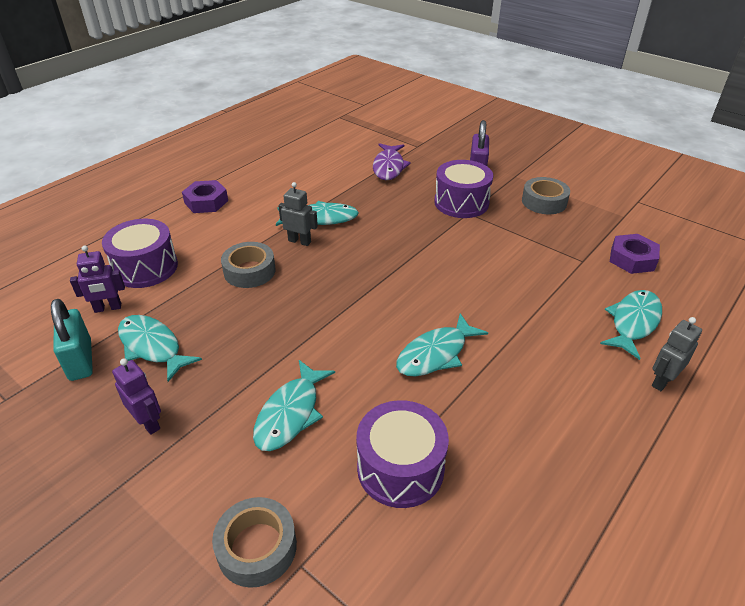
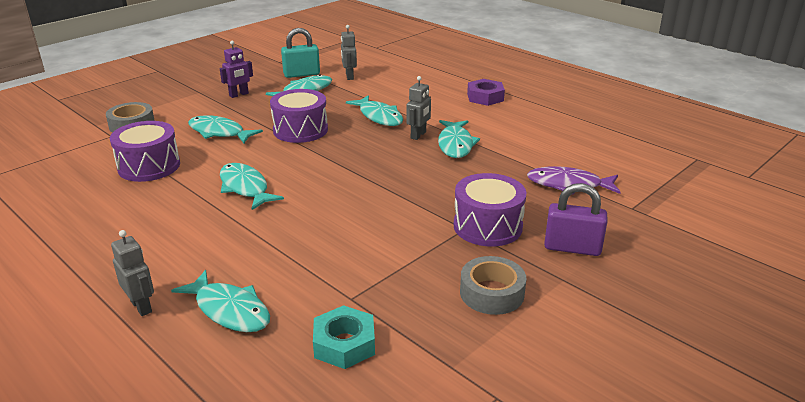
camera: 95 degrees right, 10 degrees down
(108, 308) = (349, 76): purple robot -> grey robot
(145, 267) = (392, 83): purple drum -> purple drum (300, 130)
(249, 271) = (379, 117): grey tape -> turquoise fish
(632, 259) = (344, 344): purple nut -> turquoise nut

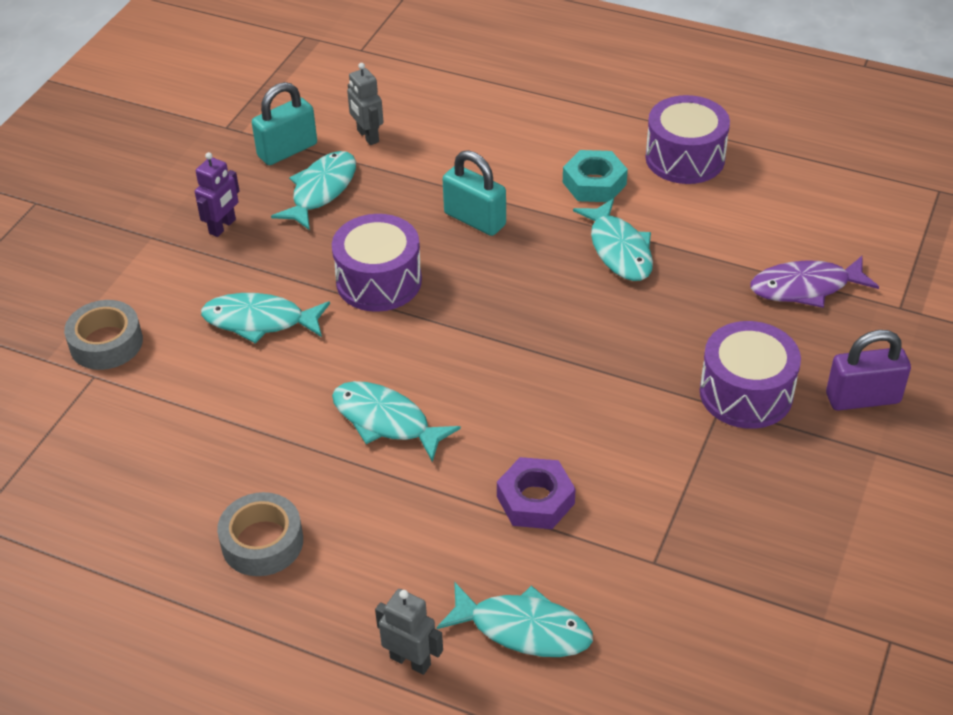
camera: 20 degrees left, 15 degrees up
(149, 166) = (211, 422): purple drum -> purple drum (685, 158)
(344, 344) = (690, 629): turquoise nut -> turquoise nut (594, 183)
(379, 117) = (475, 219): turquoise fish -> turquoise padlock
(418, 135) = (556, 244): grey robot -> none
(485, 97) = (602, 134): purple nut -> purple nut (535, 500)
(491, 293) = (809, 500): grey tape -> grey tape (262, 542)

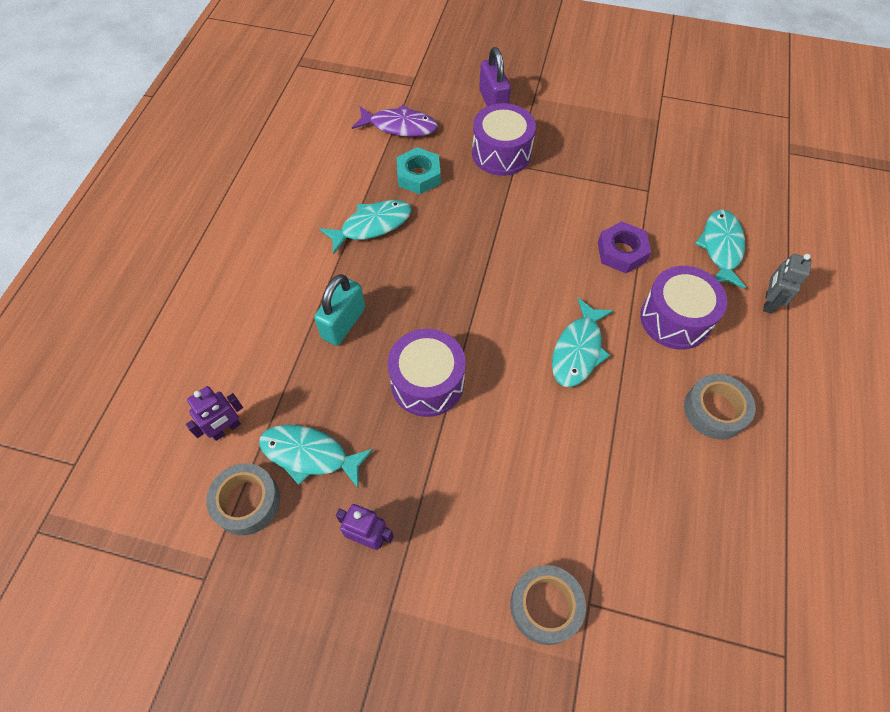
camera: 100 degrees left, 15 degrees up
(260, 321) = (491, 468): turquoise fish -> none
(287, 150) = (247, 502): turquoise padlock -> grey tape
(367, 136) = (226, 429): grey robot -> purple robot
(594, 183) = (294, 246): turquoise nut -> turquoise nut (419, 176)
(685, 158) = (262, 193): purple drum -> purple drum (675, 319)
(806, 287) = (399, 126): purple fish -> purple fish turned 60 degrees counterclockwise

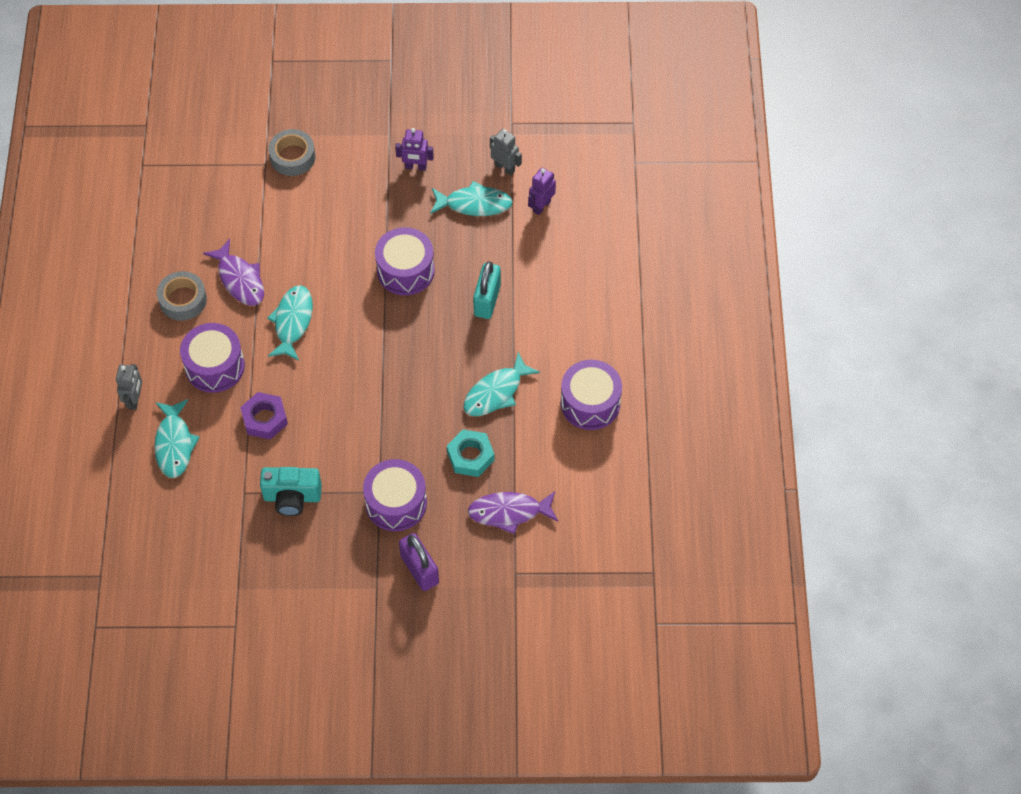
camera: 165 degrees right, 0 degrees up
(247, 502) = (505, 168): grey tape -> grey robot
(283, 196) = (590, 403): none -> purple drum
(600, 177) = (292, 497): none -> turquoise camera
(639, 421) = (239, 279): none -> purple fish

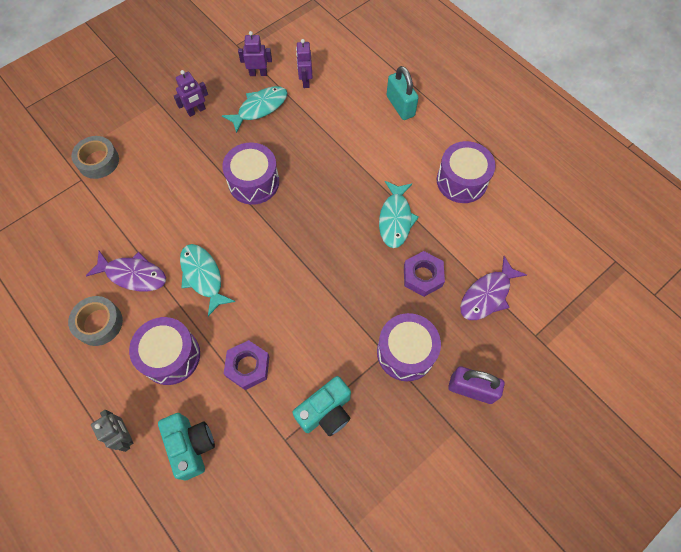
camera: 40 degrees left, 5 degrees up
(174, 444) = (191, 446): turquoise fish -> turquoise camera
(470, 456) = (422, 276): turquoise nut -> purple nut
(487, 300) = (329, 163): turquoise padlock -> turquoise padlock (400, 106)
(505, 168) = (258, 73): grey robot -> purple robot

